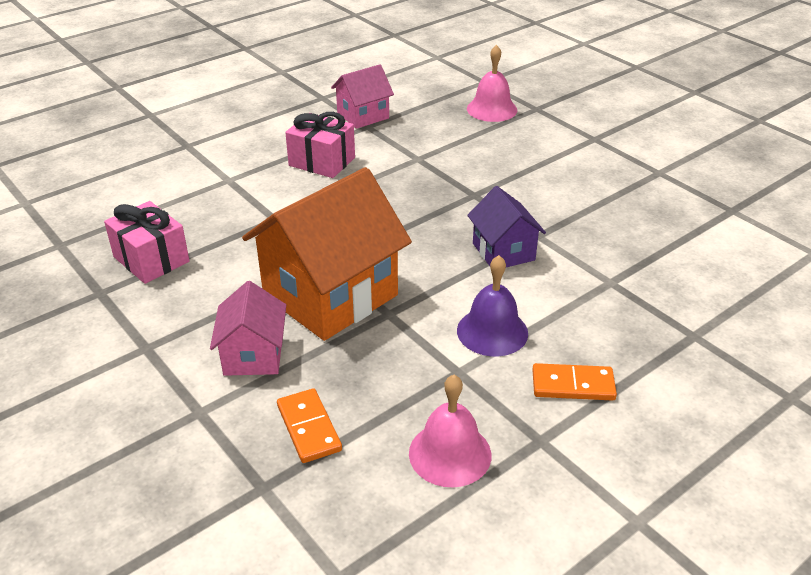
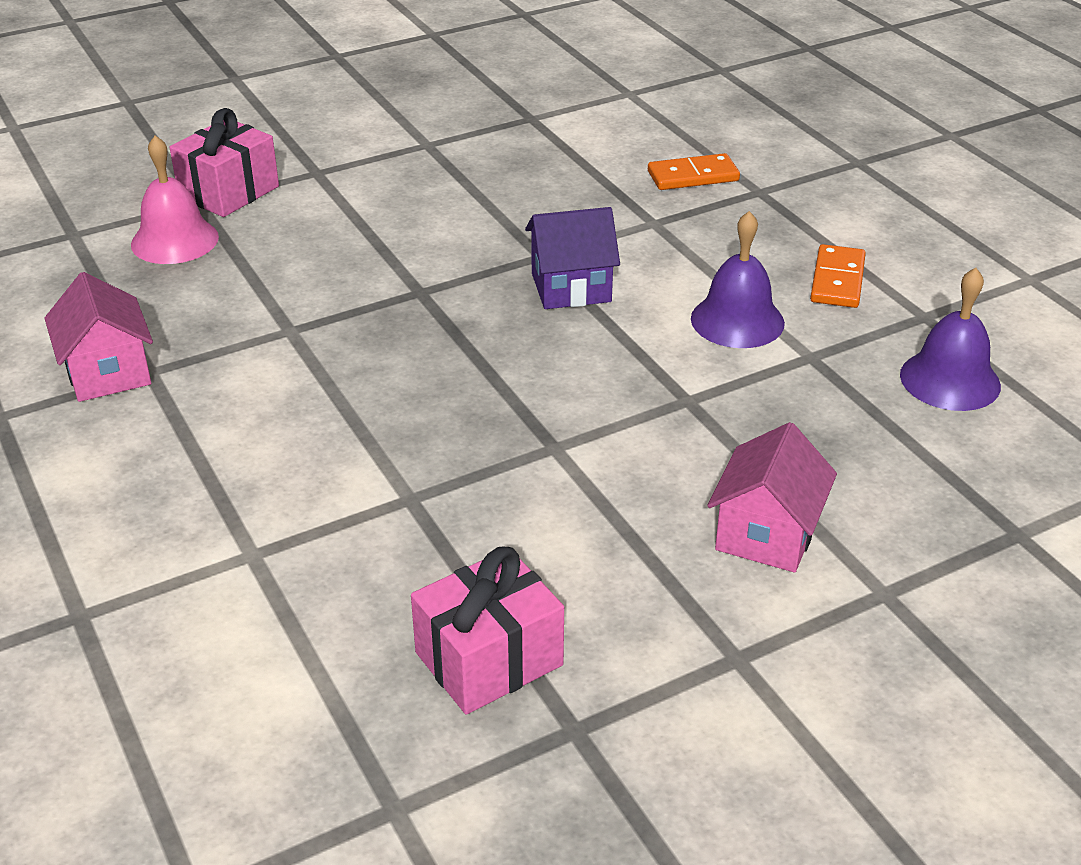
camera: 80 degrees left, 0 degrees up
(253, 355) = (766, 534): pink house -> pink house turned 75 degrees counterclockwise
(309, 428) = (913, 487): orange domino -> orange domino (693, 176)
(322, 161) = (246, 432): pink gift -> pink gift (229, 192)
(330, 295) = (638, 449): orange house -> none
(450, 453) = (950, 380): pink bell -> purple bell

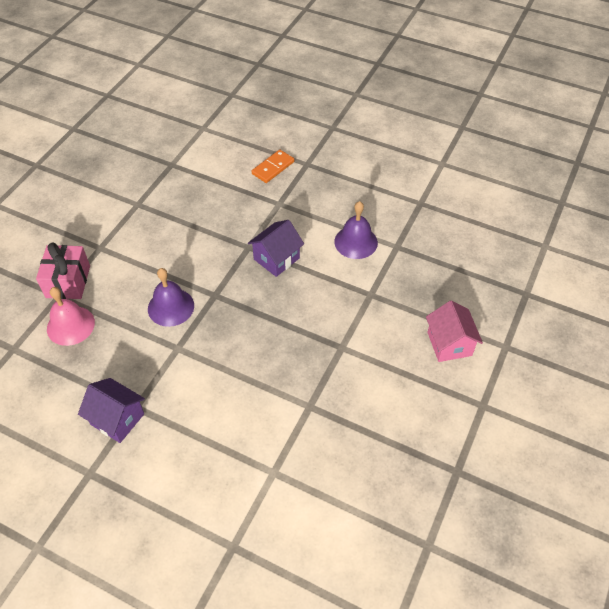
camera: 35 degrees left, 15 degrees up
(108, 373) = (117, 419): pink house -> purple house
(489, 659) = (404, 461): pink gift -> none
(837, 280) = (375, 200): orange domino -> none
(950, 380) = (453, 232): purple bell -> purple bell (171, 307)

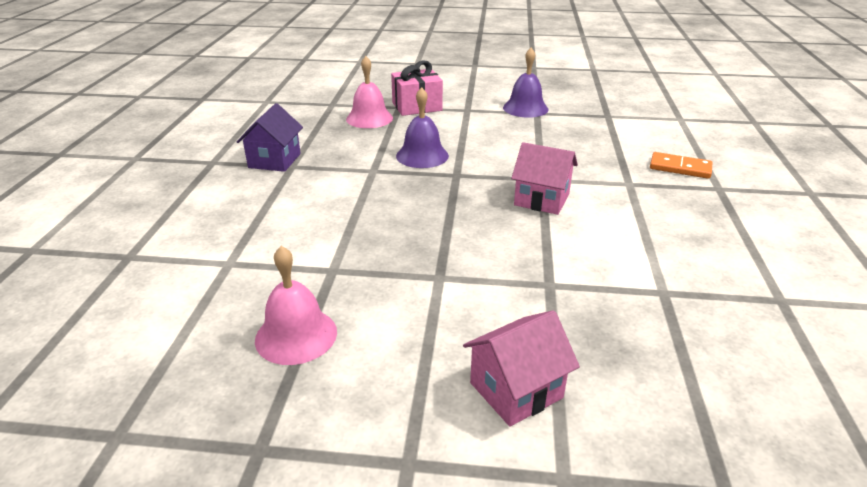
camera: 70 degrees right, 20 degrees down
(276, 259) = (541, 200): purple house -> pink house
(356, 242) = (630, 252): purple bell -> purple bell (525, 108)
(371, 439) = (296, 335): none -> pink bell

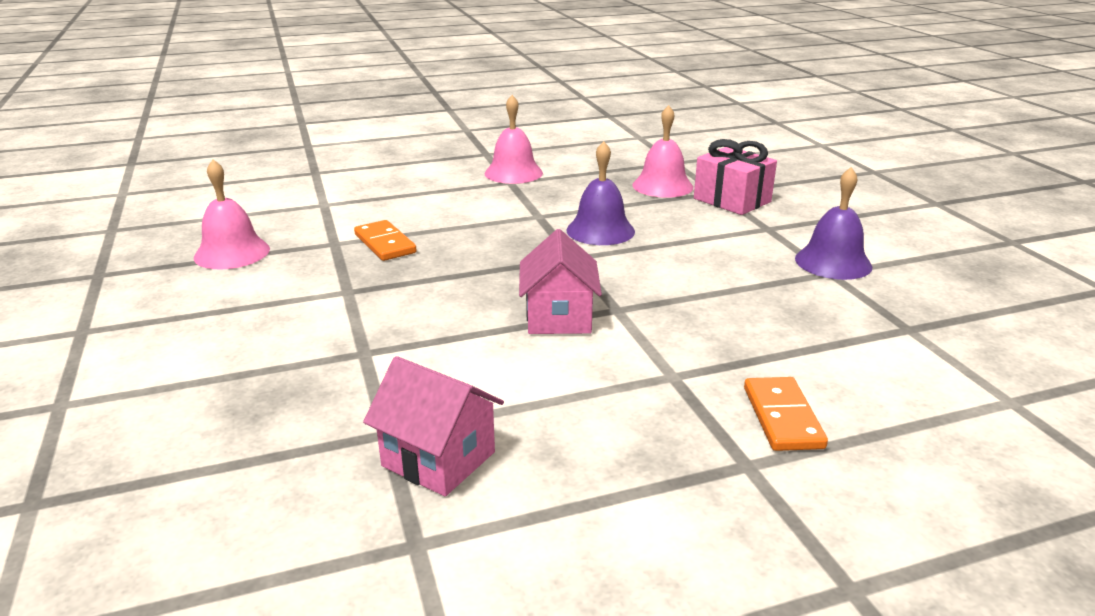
camera: 65 degrees right, 5 degrees down
(274, 160) = (513, 173): purple house -> pink bell
(360, 244) = (385, 244): none -> orange domino
(516, 390) = (176, 362): pink house -> pink house (438, 459)

